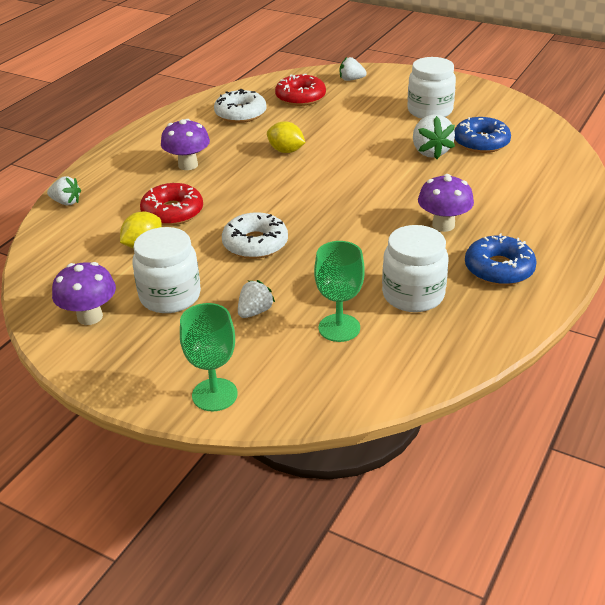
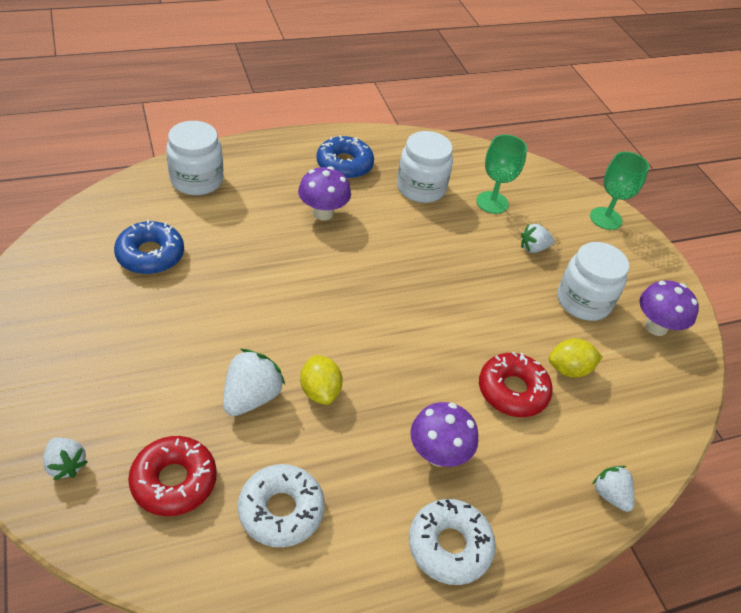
camera: 145 degrees left, 10 degrees up
(255, 244) = (476, 300): white donut -> white donut (449, 546)
(430, 111) = (105, 329): white jar -> white jar (197, 180)
(430, 152) = (206, 280): white strawberry -> white strawberry (251, 397)

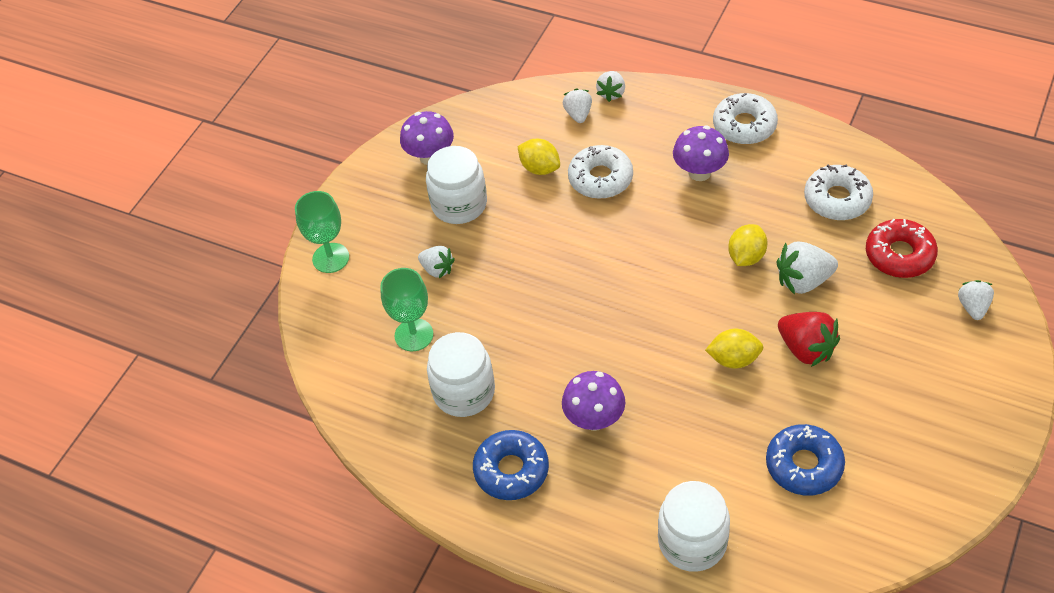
camera: 125 degrees left, 5 degrees up
(206, 338) = (806, 349): none -> red strawberry
(259, 299) = (733, 359): none -> yellow lemon
(512, 391) = (600, 178): red donut -> white donut
(607, 447) = (578, 114): none -> white strawberry

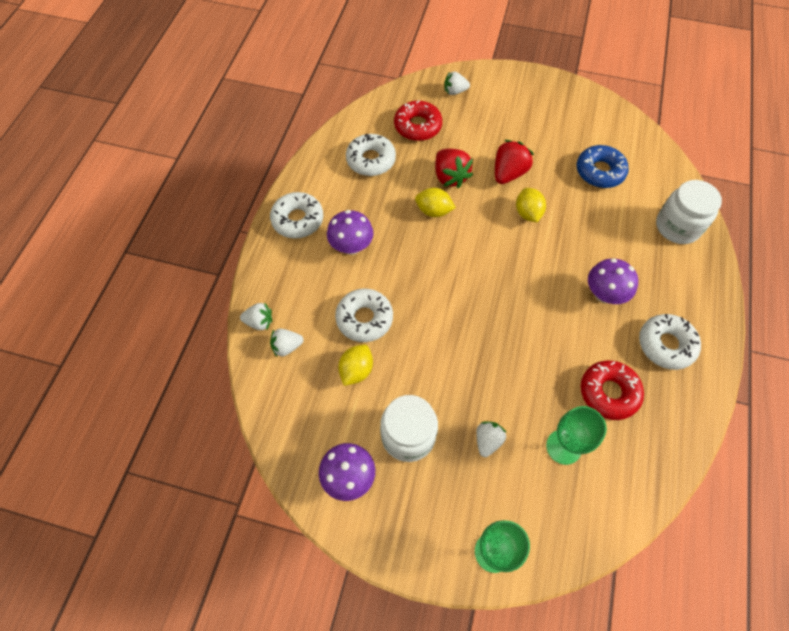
camera: 105 degrees left, 10 degrees up
(464, 392) = (609, 392): white jar -> red donut
(511, 470) = (666, 345): blue donut -> white donut
(803, 281) = (450, 177): white strawberry -> red strawberry

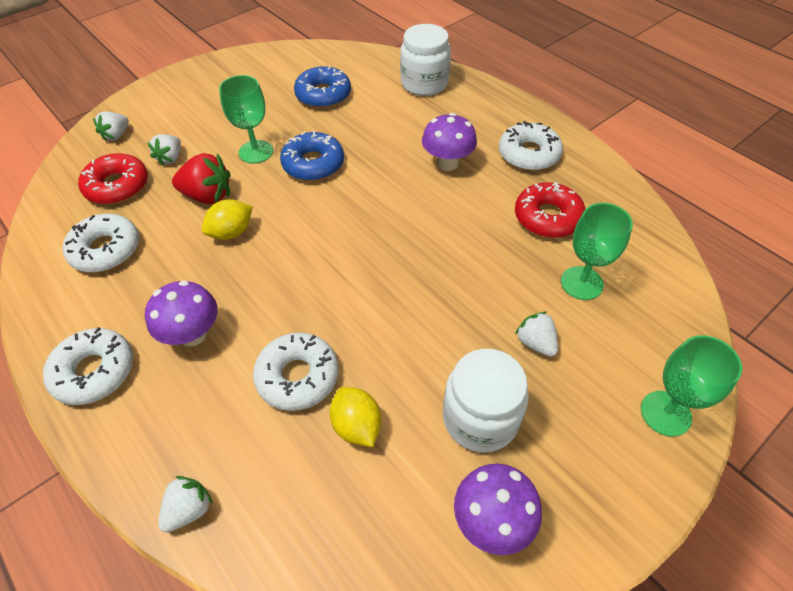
camera: 55 degrees left, 10 degrees down
(287, 347) = (256, 493): white strawberry -> white strawberry (170, 158)
(508, 173) = (256, 152): red strawberry -> green goblet
(528, 213) = (313, 164): yellow lemon -> blue donut

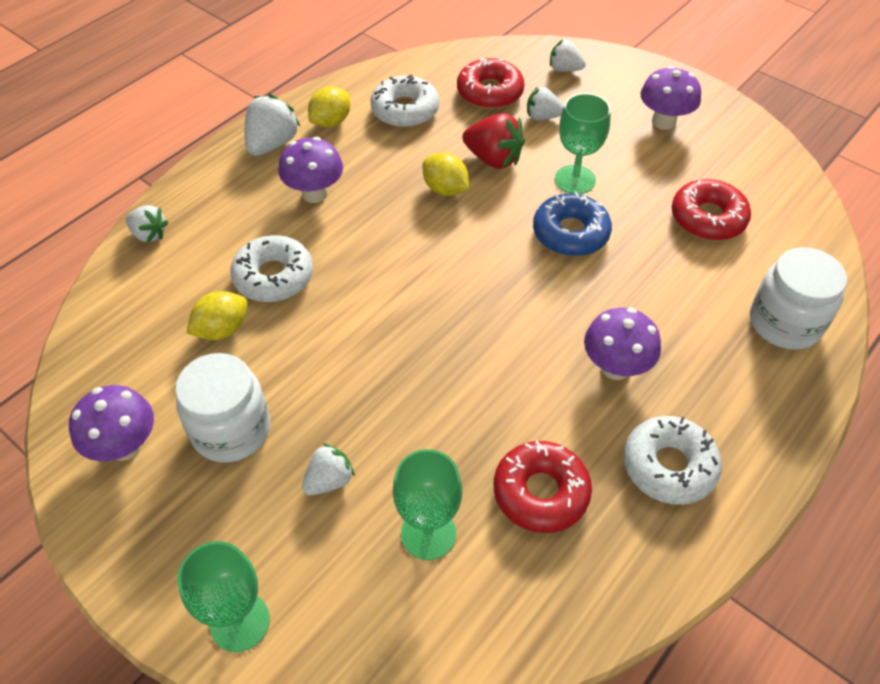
camera: 80 degrees right, 0 degrees up
(88, 313) = (331, 122): none -> yellow lemon
(94, 371) = (272, 144): white donut -> white strawberry
(208, 196) = (493, 159): red strawberry -> red strawberry turned 60 degrees counterclockwise
(214, 95) = (663, 121): none -> purple mushroom
(323, 95) = (708, 218): blue donut -> red donut

